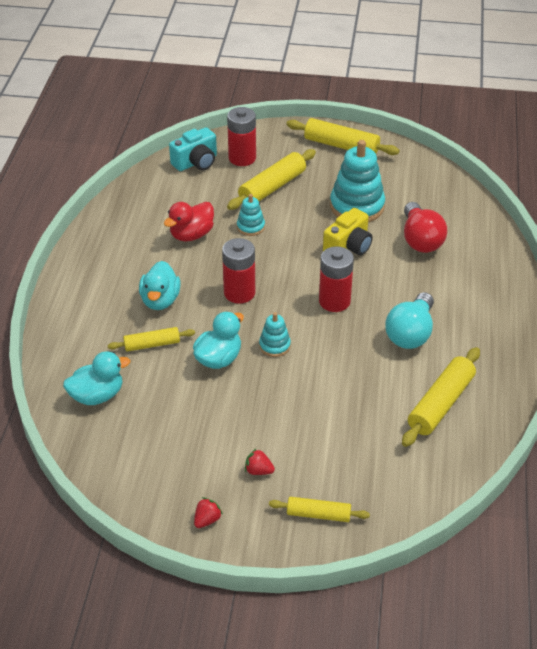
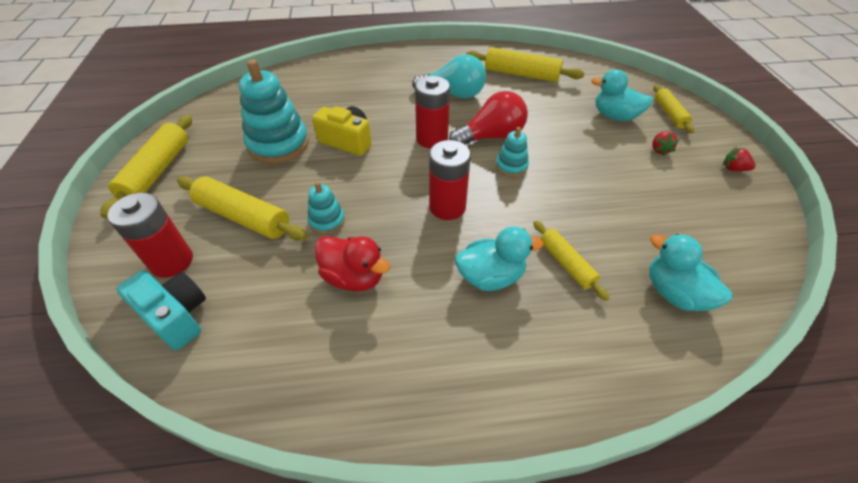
camera: 105 degrees left, 5 degrees up
(218, 359) = (552, 202): turquoise duck -> turquoise duck (615, 116)
(420, 240) = (327, 101): red light bulb -> red light bulb (491, 136)

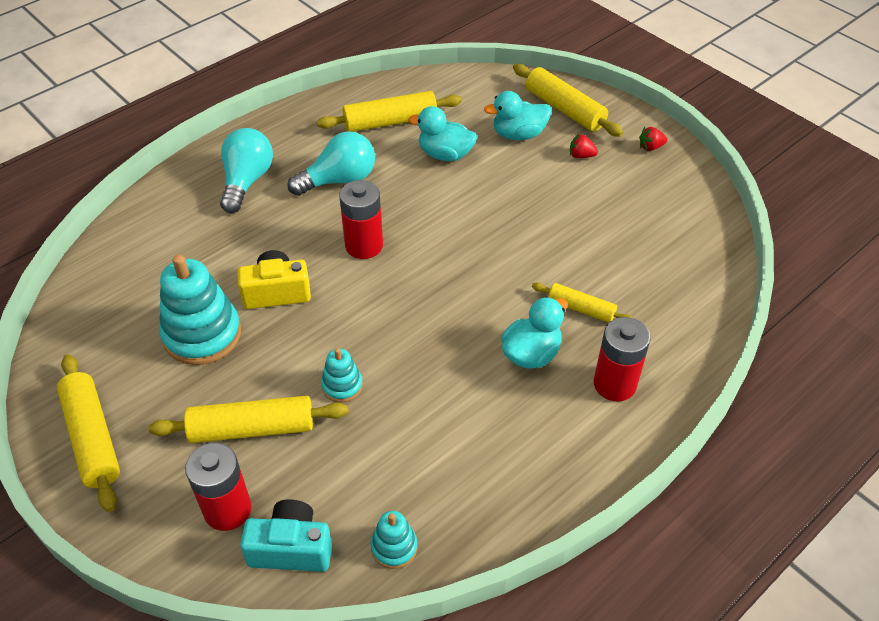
camera: 35 degrees left, 0 degrees up
(354, 277) = (418, 420): red duck -> none
(395, 72) = (246, 181): none -> turquoise light bulb
(447, 207) = (442, 310): red battery -> red battery (614, 384)
(491, 136) = (420, 214): red light bulb -> none
(511, 166) = (466, 238): turquoise stacking toy -> turquoise stacking toy (394, 547)
(659, 150) = (581, 156): red strawberry -> red strawberry turned 135 degrees clockwise
(669, 114) = (564, 109): yellow rolling pin -> yellow rolling pin, size x1.64
(674, 293) = (674, 289): turquoise duck -> turquoise duck (445, 154)

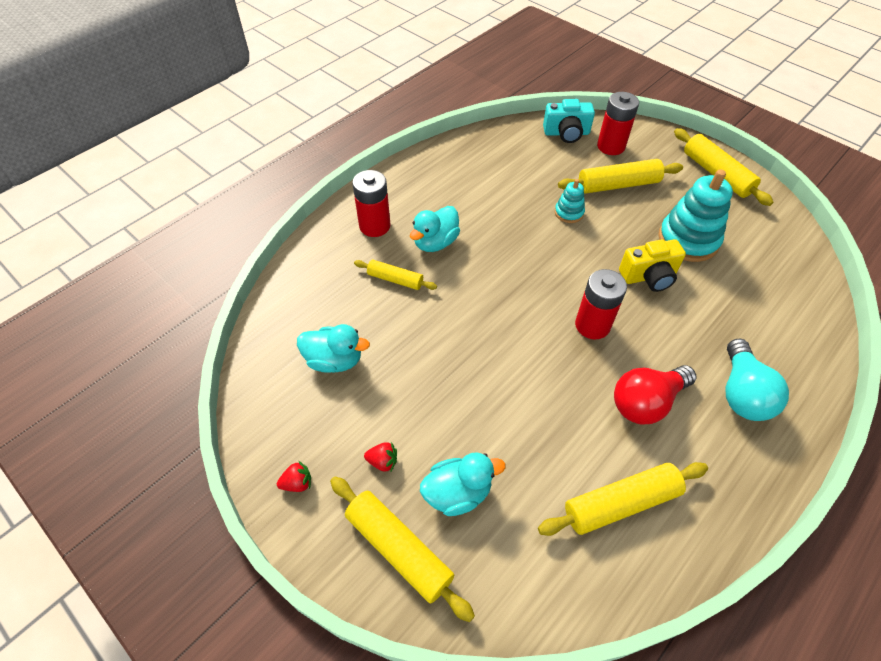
camera: 175 degrees right, 5 degrees up
(339, 180) = (646, 402): turquoise light bulb -> red light bulb
(394, 547) = (509, 137): turquoise stacking toy -> none
(445, 154) = (541, 450): turquoise duck -> turquoise duck (334, 360)

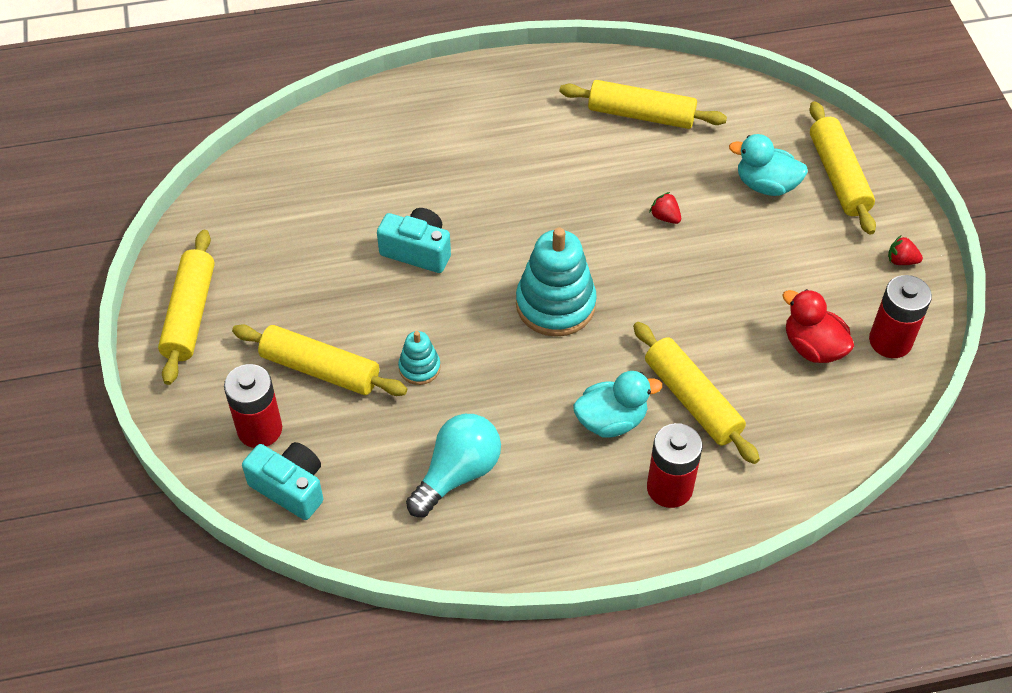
camera: 145 degrees left, 0 degrees up
(334, 360) = (813, 347): turquoise duck -> red duck
(383, 461) = (816, 237): red strawberry -> red strawberry (665, 217)
(395, 279) = (692, 400): yellow rolling pin -> yellow rolling pin, size x1.64
(592, 325) = (527, 239): red battery -> red battery (890, 341)
(646, 402) = (547, 159): red light bulb -> none
(649, 276) = (417, 251): yellow camera -> turquoise camera
(688, 240) = (329, 262): turquoise stacking toy -> turquoise stacking toy (555, 304)
(742, 393) = (459, 123): turquoise light bulb -> turquoise light bulb (457, 473)

